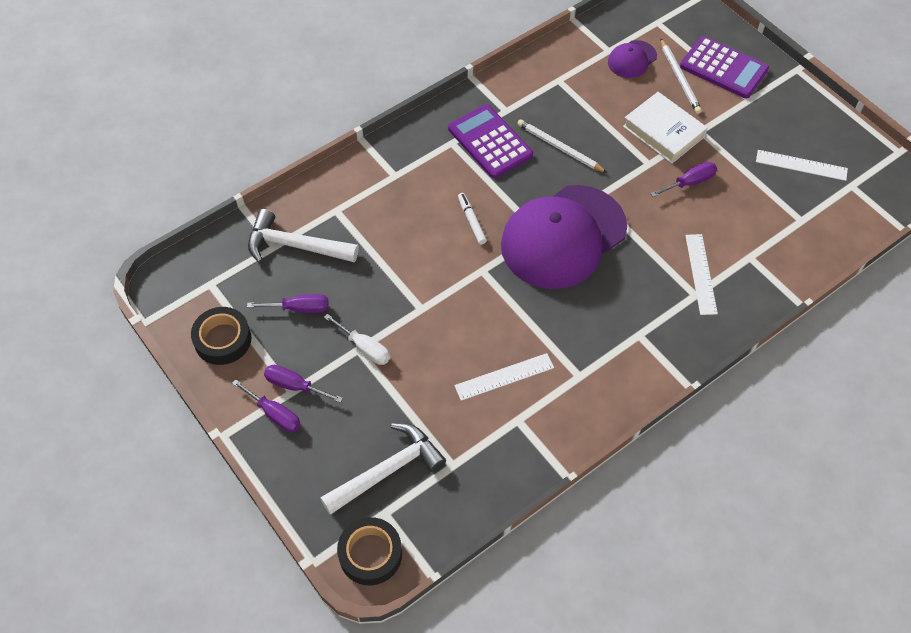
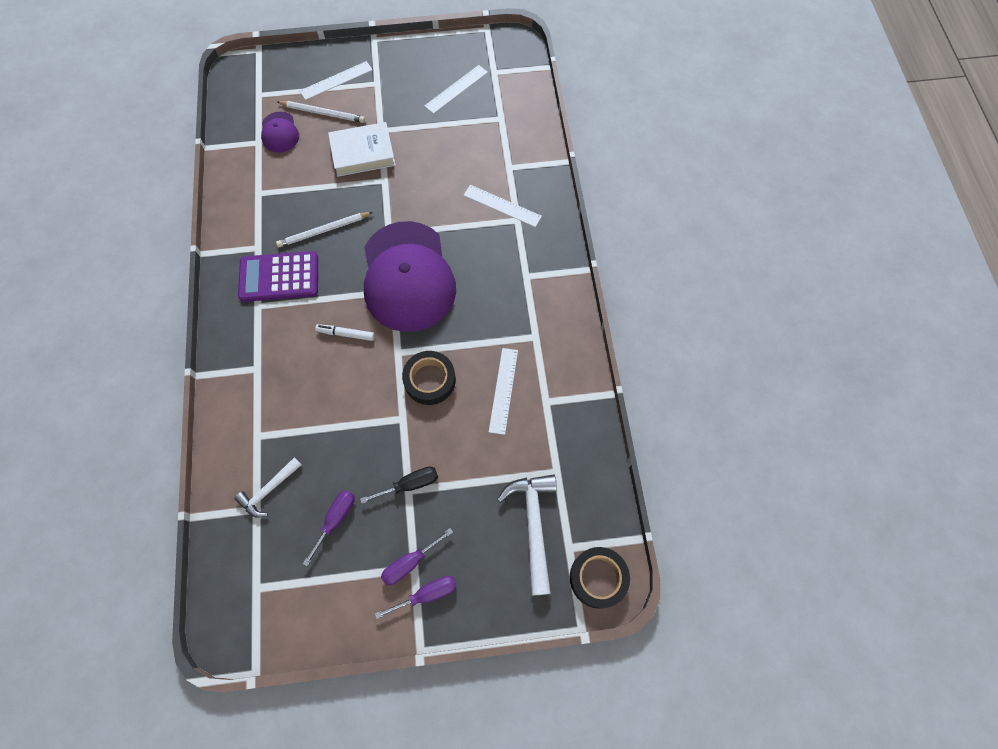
camera: 60 degrees left, 10 degrees up
(223, 340) = (323, 605): black tape -> black tape (430, 380)
(295, 246) = (269, 490): white hammer -> white hammer, size x0.61
(364, 348) = (410, 484): white screwdriver -> black screwdriver
(690, 182) = (420, 164): purple screwdriver -> none
(723, 68) = (336, 80): purple calculator -> white ruler

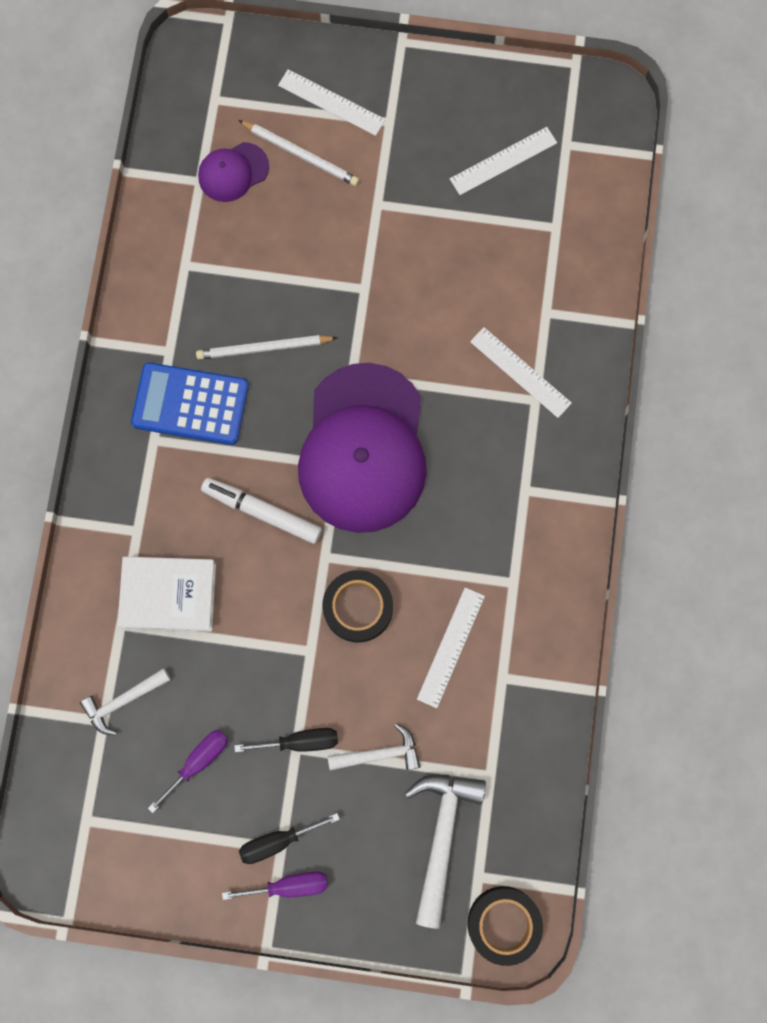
camera: 15 degrees right, 10 degrees up
(279, 132) = (233, 172): purple cap -> purple cap turned 60 degrees clockwise
(279, 277) = (190, 404): purple calculator -> blue calculator
(336, 80) = (331, 102): white ruler -> white ruler turned 45 degrees clockwise
(346, 334) = (262, 512): white marker -> white marker, size x1.58
(363, 153) = (344, 236): white book -> white book (169, 595)
(410, 563) = (277, 841): purple screwdriver -> black screwdriver
(471, 477) = (379, 753): none -> white hammer

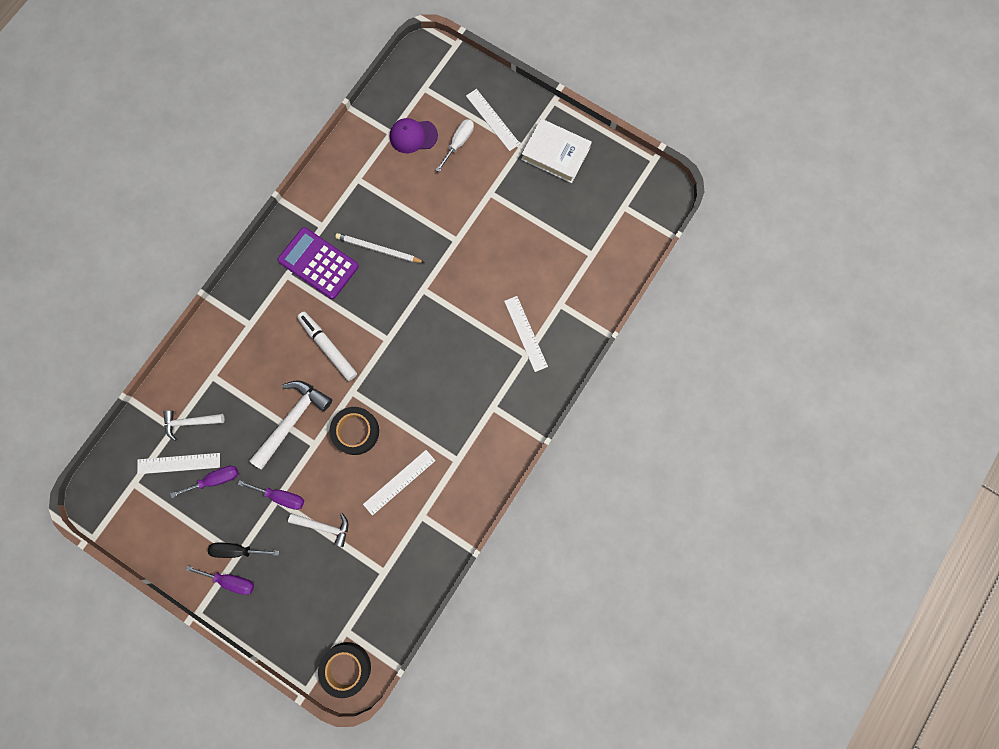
camera: 25 degrees right, 0 degrees up
(169, 595) = (248, 371): white book -> white book (555, 153)
(190, 404) = (318, 263): blue calculator -> purple calculator
(300, 741) = (281, 496): black screwdriver -> purple screwdriver
(301, 154) = (458, 143): white pencil -> white screwdriver
(363, 449) = (407, 337): purple cap -> none
(441, 837) = (335, 595): white hammer -> white hammer (292, 420)
(503, 161) = (579, 200): white ruler -> white ruler (179, 463)

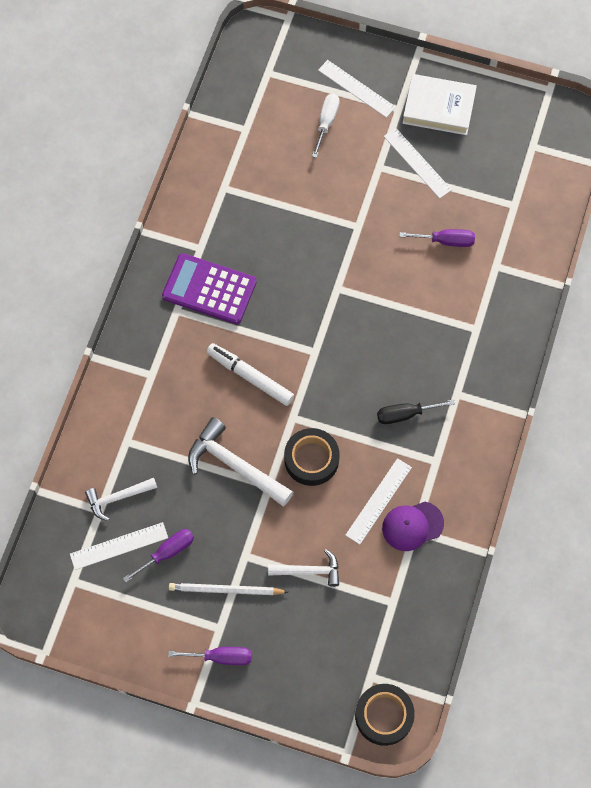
camera: 15 degrees left, 10 degrees down
(237, 550) = (218, 622): black screwdriver -> black screwdriver (405, 414)
(281, 496) = (249, 551): purple screwdriver -> purple screwdriver (446, 241)
(292, 420) = (235, 466): white hammer -> white hammer turned 75 degrees counterclockwise
(378, 249) = (273, 258): white pencil -> white pencil (225, 590)
(413, 136) = (272, 127): purple cap -> purple cap (412, 526)
(525, 333) = (468, 307): white ruler -> white ruler (417, 163)

